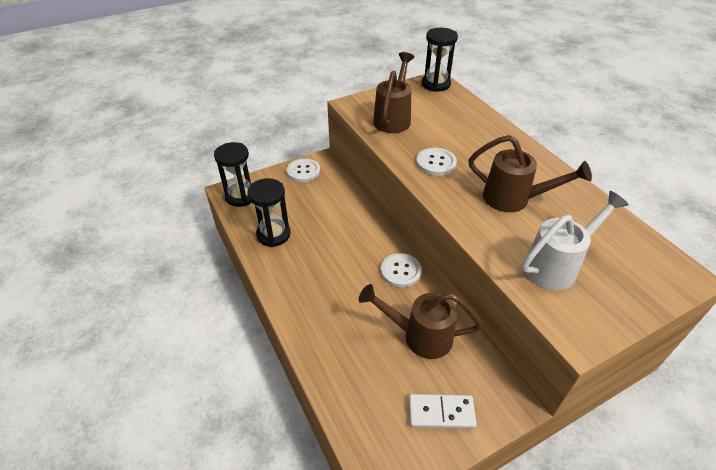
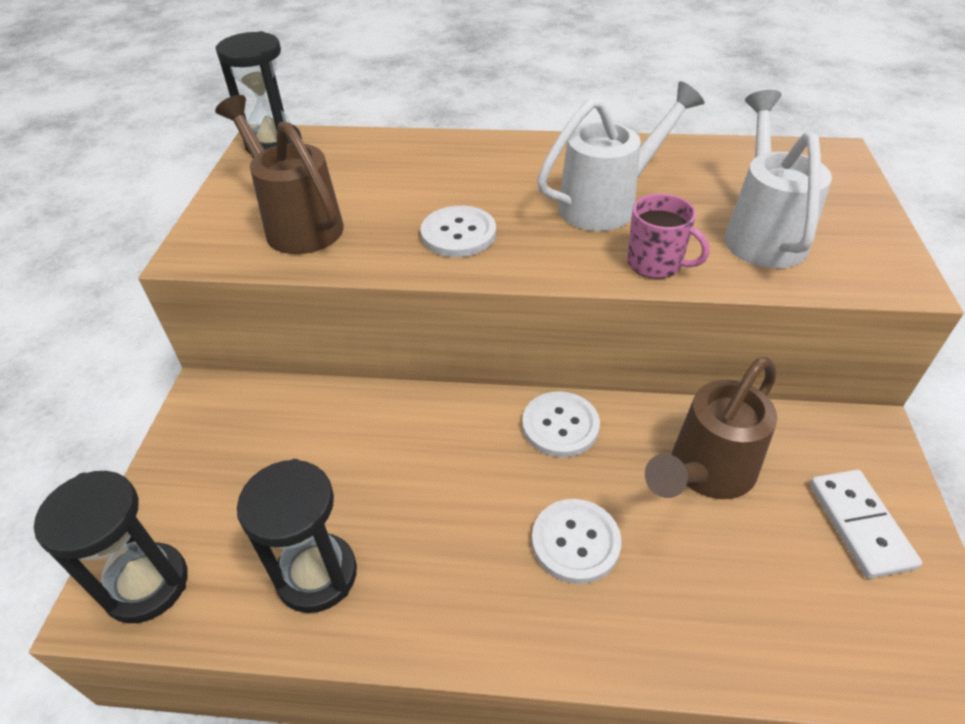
camera: 55 degrees left, 0 degrees up
(303, 171) = (199, 437): white button -> white button (575, 542)
(441, 413) = (860, 525): white domino -> white domino turned 45 degrees counterclockwise
(484, 233) = (656, 263): none -> pink mug
(514, 199) = (608, 203): brown watering can -> white watering can

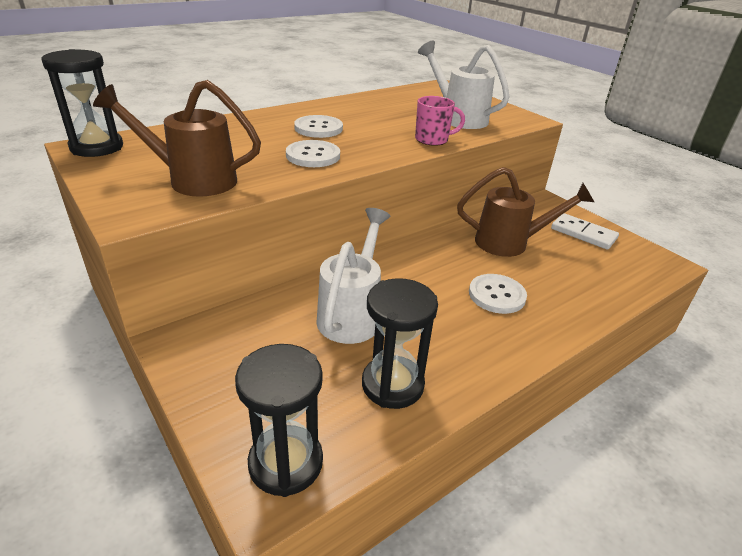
camera: 45 degrees left, 10 degrees down
(560, 426) = (427, 254): white button -> white button (318, 128)
(608, 203) = (373, 124): white watering can -> white watering can (353, 313)
(704, 473) = (511, 243): brown watering can -> brown watering can turned 90 degrees counterclockwise

